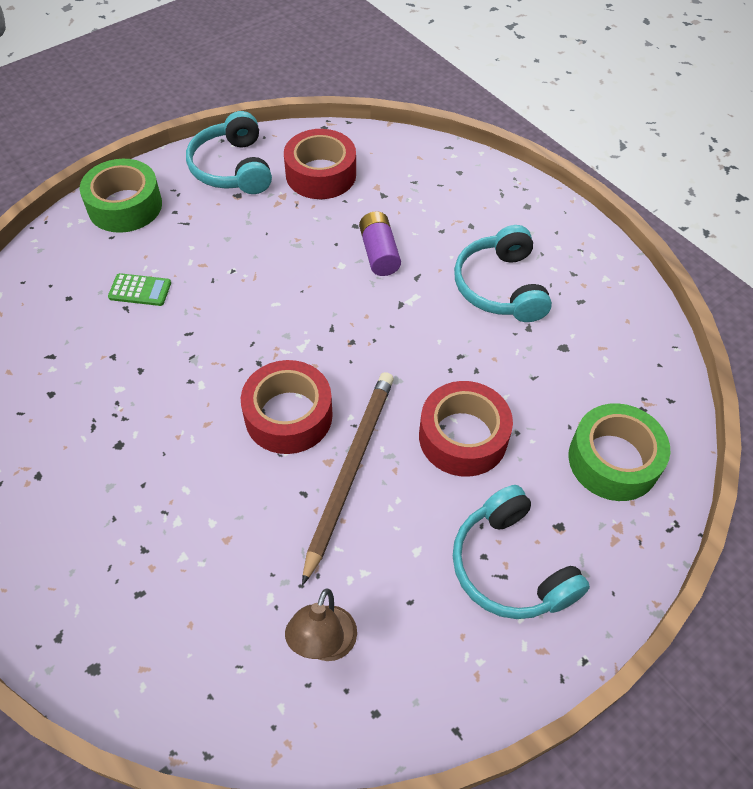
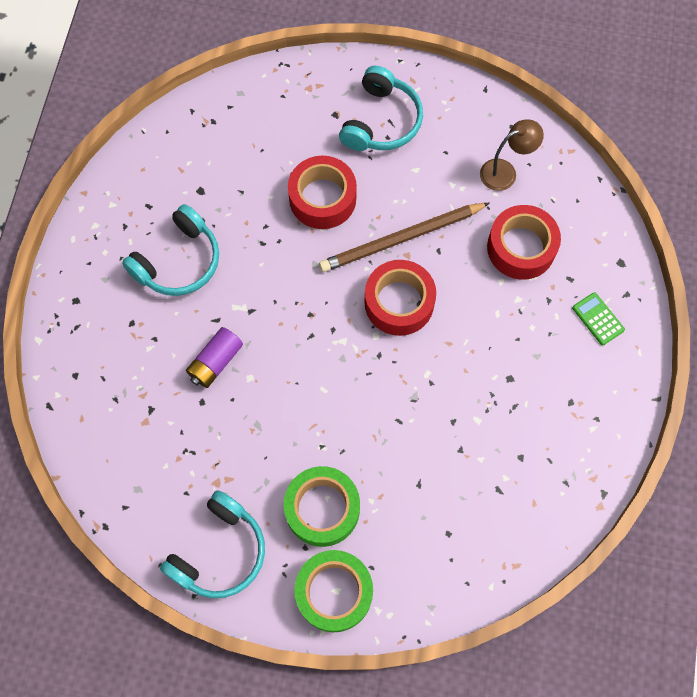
camera: 130 degrees left, 15 degrees up
(140, 290) = (396, 491): green calculator -> green calculator (598, 319)
(321, 174) = (167, 475): red tape -> red tape (521, 248)
(613, 460) = (266, 114): green tape -> green tape (322, 509)

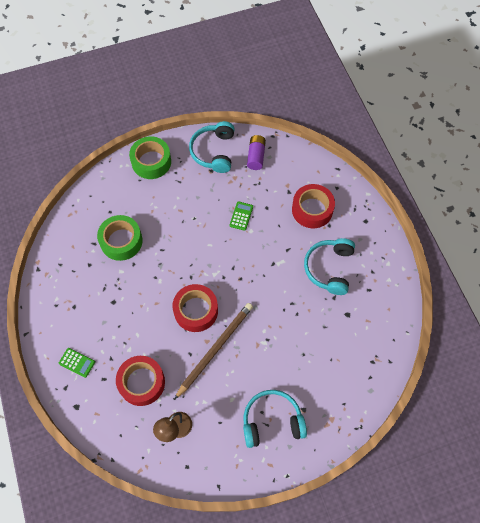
camera: 150 degrees right, 5 degrees down
(216, 362) = (273, 229): purple battery -> purple battery (256, 156)
(248, 409) = (241, 216): none -> green calculator
(322, 198) = (275, 348): red tape -> red tape (312, 210)
(322, 509) = (177, 192): green tape -> green tape (121, 241)
(381, 121) = (272, 421): turquoise headphones -> turquoise headphones turned 90 degrees clockwise

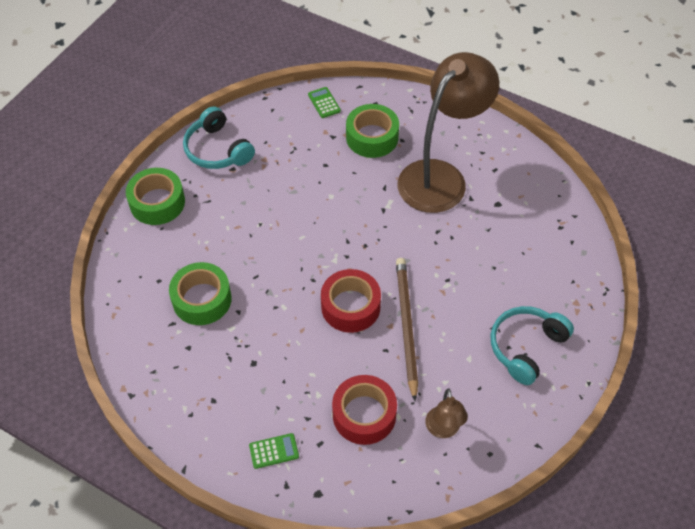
camera: 40 degrees left, 10 degrees down
(241, 216) = (307, 189): green calculator -> green calculator (324, 103)
(256, 156) = (266, 126): purple battery -> none
(312, 210) = (372, 137): red tape -> green tape
(329, 268) = (441, 177): turquoise headphones -> brown lamp

